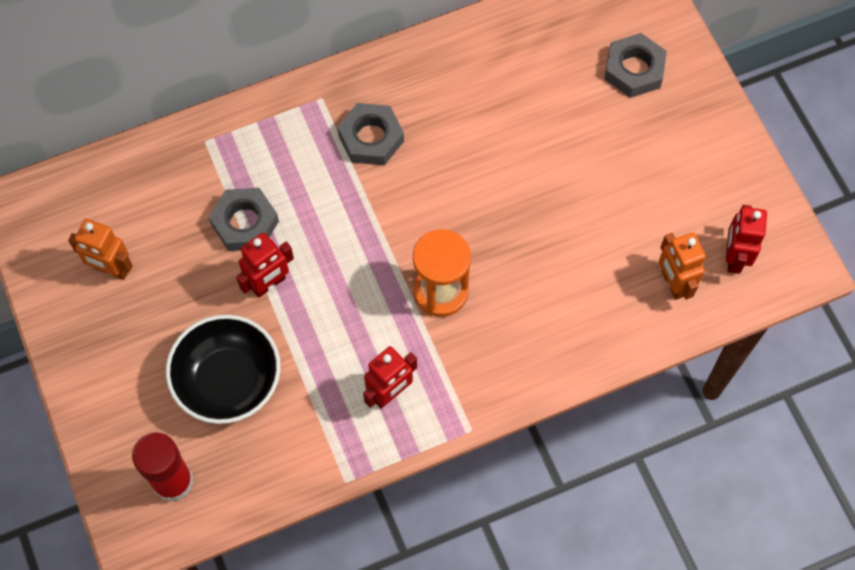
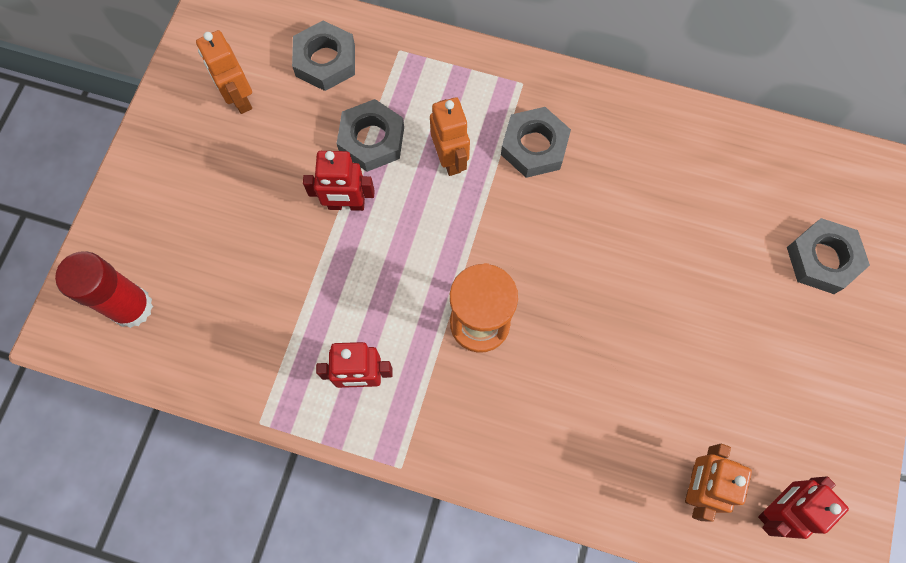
camera: 40 degrees right, 5 degrees up
(154, 191) = (325, 61): none -> grey nut
(228, 381) = (245, 259): black bowl -> none
(317, 193) = (450, 159): none -> orange robot

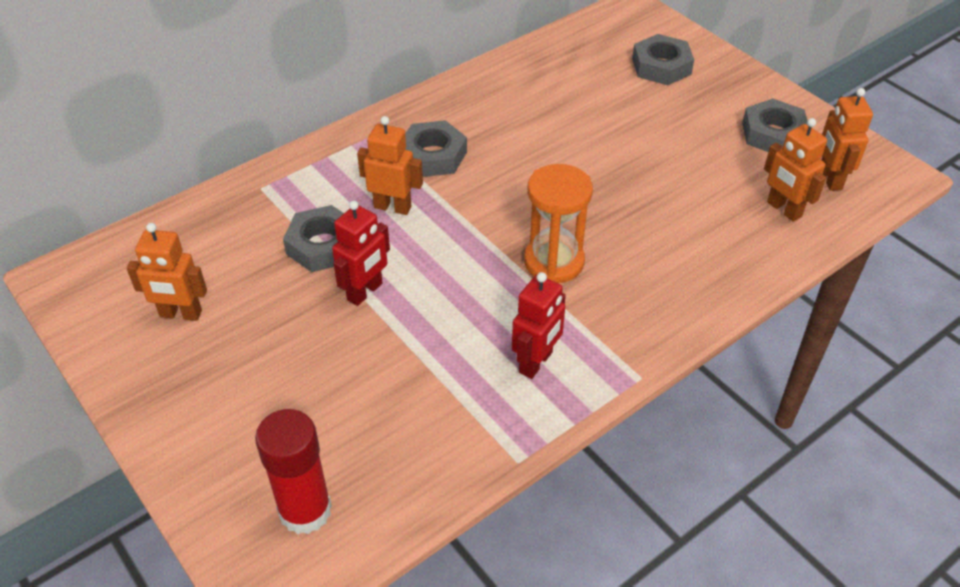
camera: 55 degrees left, 25 degrees down
(325, 61) = (214, 237): grey nut -> grey nut (773, 134)
(776, 508) = (829, 179): red robot -> orange robot

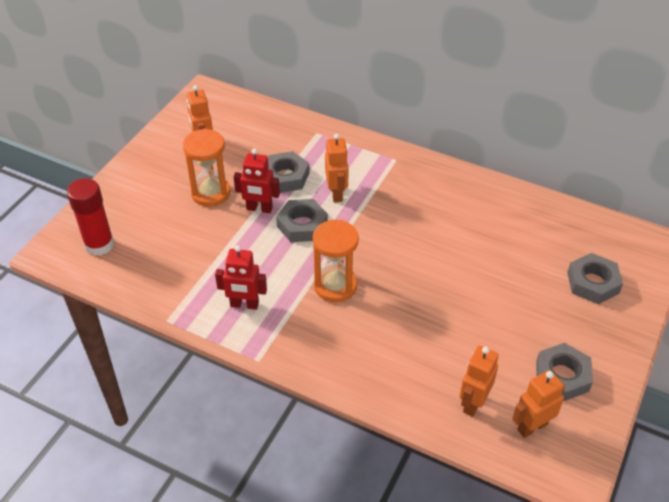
camera: 65 degrees right, 0 degrees up
(293, 336) = (211, 193): none -> orange hourglass
(433, 155) = (396, 194): grey nut -> grey nut (302, 225)

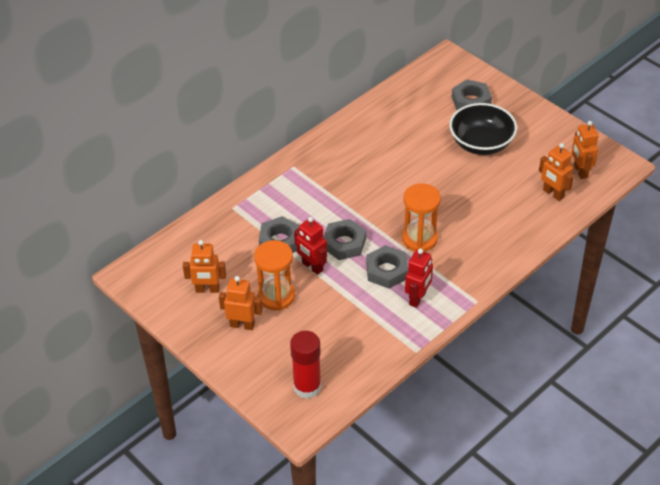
camera: 70 degrees left, 0 degrees up
(259, 209) = (312, 267): red robot -> red robot turned 105 degrees clockwise
(336, 193) = (316, 213): orange robot -> orange robot (242, 325)
(522, 309) = (481, 143): none -> black bowl
(562, 376) = (545, 143): grey nut -> grey nut (386, 271)

